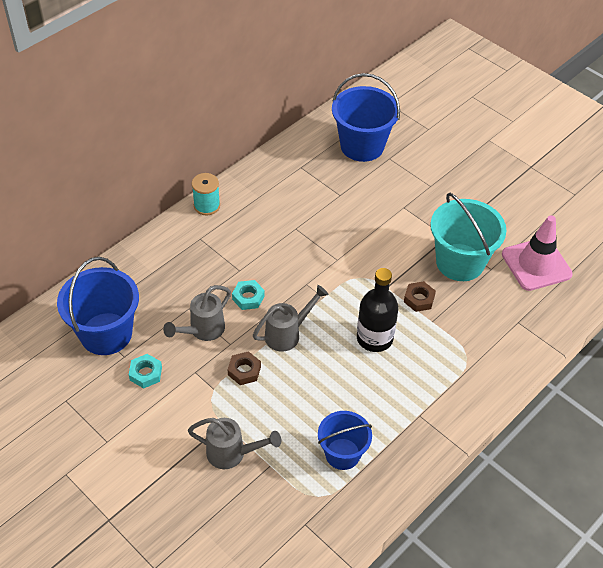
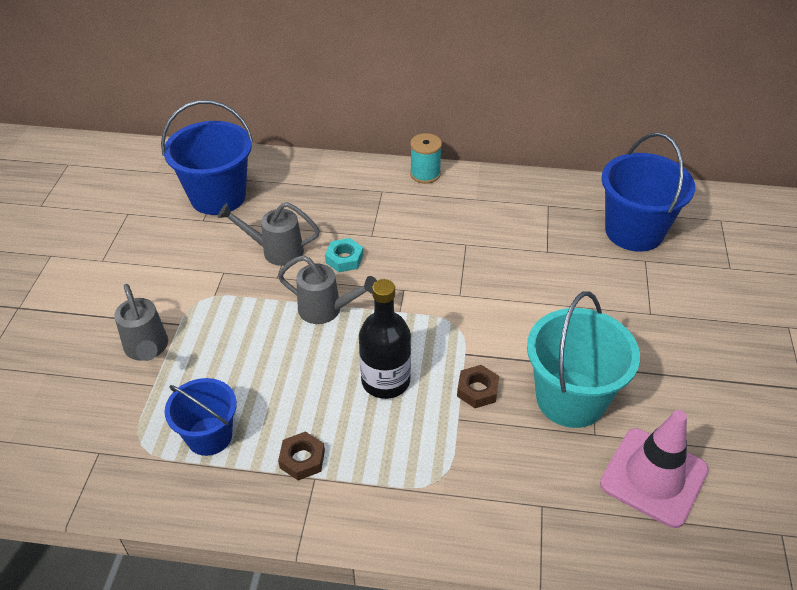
camera: 55 degrees right, 5 degrees down
(145, 373) = (195, 243): turquoise nut -> none
(244, 371) = (253, 304): brown nut -> brown nut (302, 459)

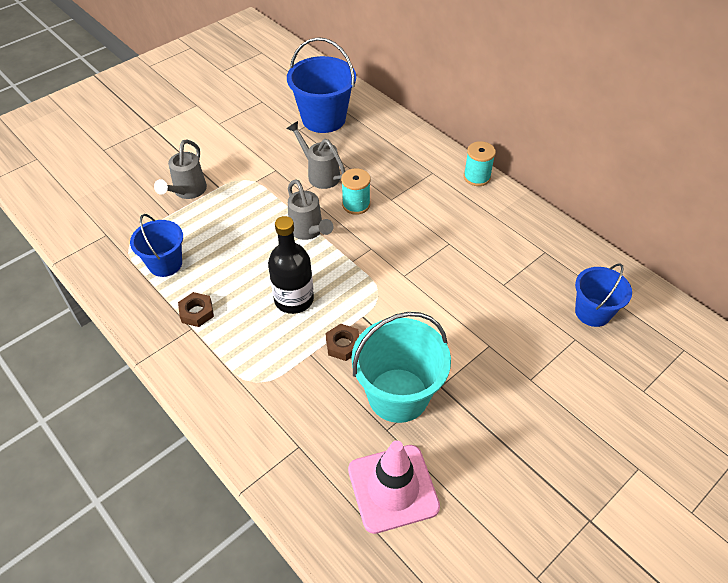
camera: 40 degrees right, 5 degrees up
(344, 259) = (356, 204): turquoise nut -> turquoise spool
(634, 231) = (592, 312): blue bucket -> blue bucket, size x0.63

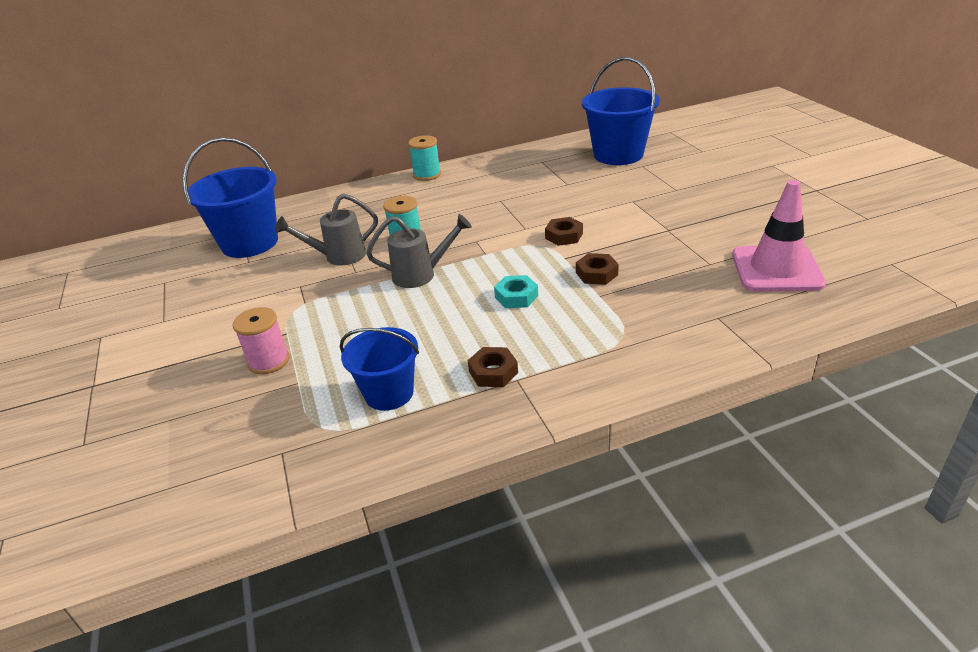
camera: 65 degrees left, 15 degrees down
(187, 192) = (269, 361): grey watering can -> pink spool
(294, 299) = (516, 296): black bottle -> turquoise nut
(398, 395) = (671, 252): turquoise bucket -> none
(400, 306) = (564, 236): none -> brown nut
(592, 312) = (618, 155): blue bucket -> blue bucket, size x1.59

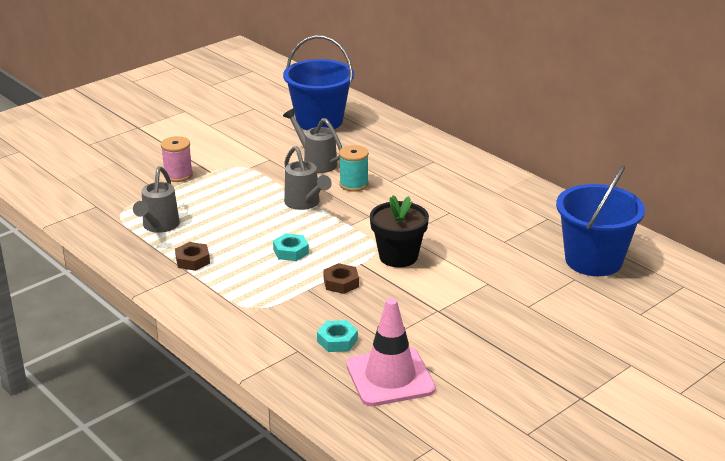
camera: 65 degrees right, 5 degrees down
(389, 393) = (158, 227): blue bucket -> grey watering can
(427, 175) = (479, 164): turquoise spool -> none
(564, 236) = (398, 256): brown nut -> black flower pot
(705, 290) = (337, 340): none -> turquoise nut

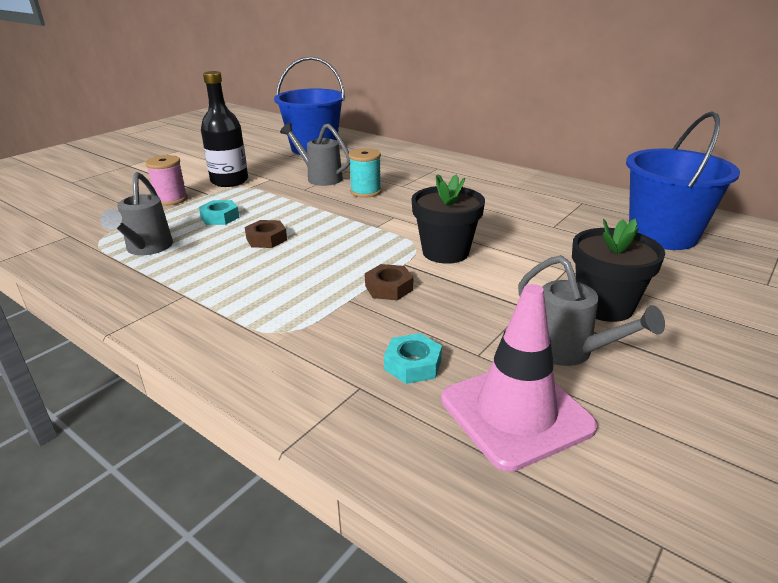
camera: 10 degrees left, 0 degrees up
(192, 260) = (190, 281): brown nut -> brown nut (266, 239)
(231, 158) = (229, 181): none -> black bottle
(291, 251) = (315, 259): turquoise nut -> turquoise nut (220, 217)
(305, 204) = (318, 212): grey watering can -> grey watering can (570, 352)
(497, 316) = (604, 306): none -> black flower pot

